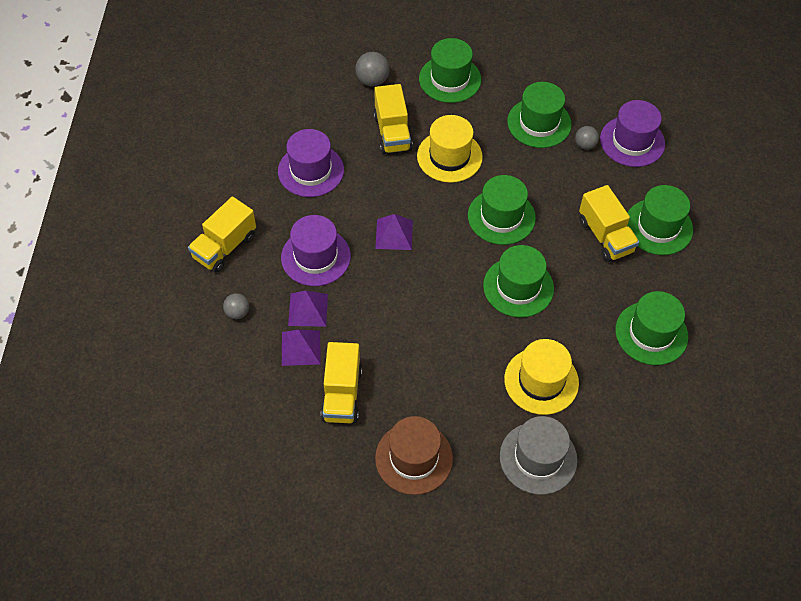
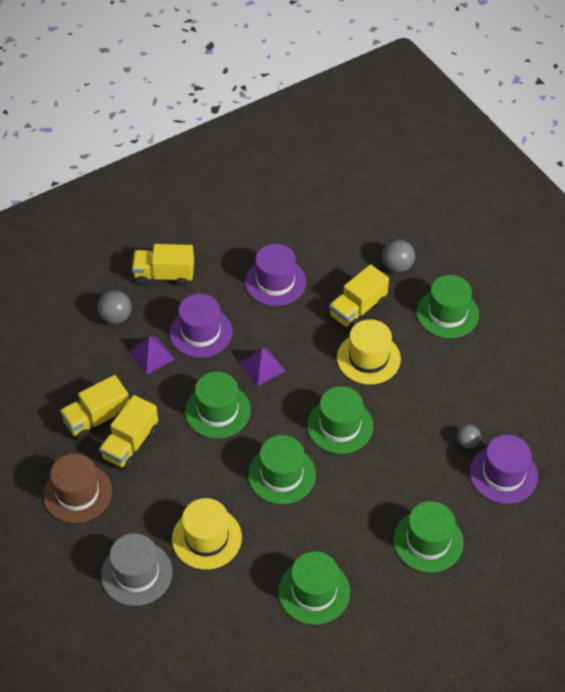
camera: 55 degrees right, 5 degrees down
(237, 312) = (116, 317): grey ball -> grey ball, size x1.50
(301, 348) = (116, 371): purple pyramid -> none
(539, 123) = (460, 398): green hat -> green hat (217, 411)
(605, 236) = (384, 508): yellow truck -> yellow truck (130, 443)

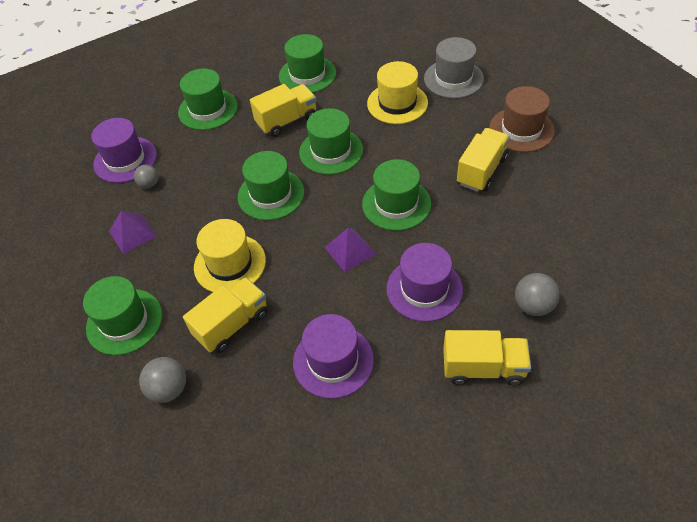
camera: 175 degrees left, 0 degrees up
(97, 418) = (522, 192): yellow truck -> yellow truck (287, 121)
(151, 355) = (478, 259): purple pyramid -> purple pyramid (132, 233)

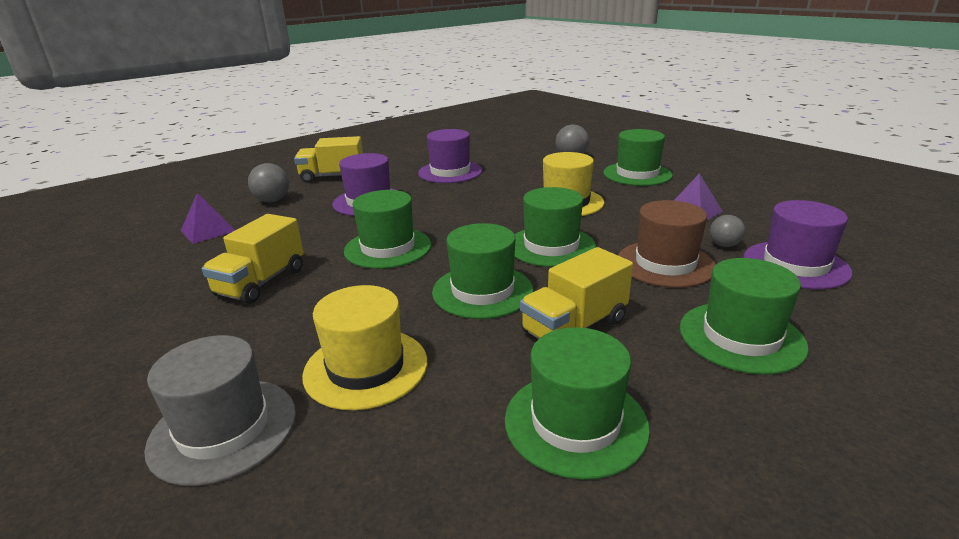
camera: 170 degrees right, 25 degrees down
(232, 324) = (541, 178): yellow truck -> none
(350, 250) = (442, 216): purple pyramid -> purple pyramid (208, 230)
(521, 129) = (158, 336): brown hat -> brown hat (665, 264)

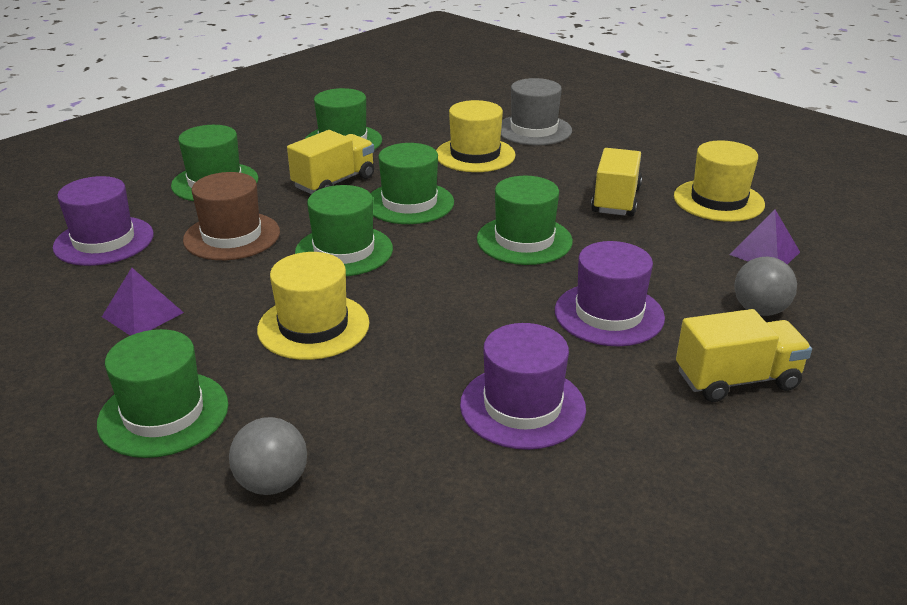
camera: 170 degrees right, 5 degrees up
(161, 277) = (718, 200): none -> yellow hat
(724, 245) = (152, 261): grey ball -> none

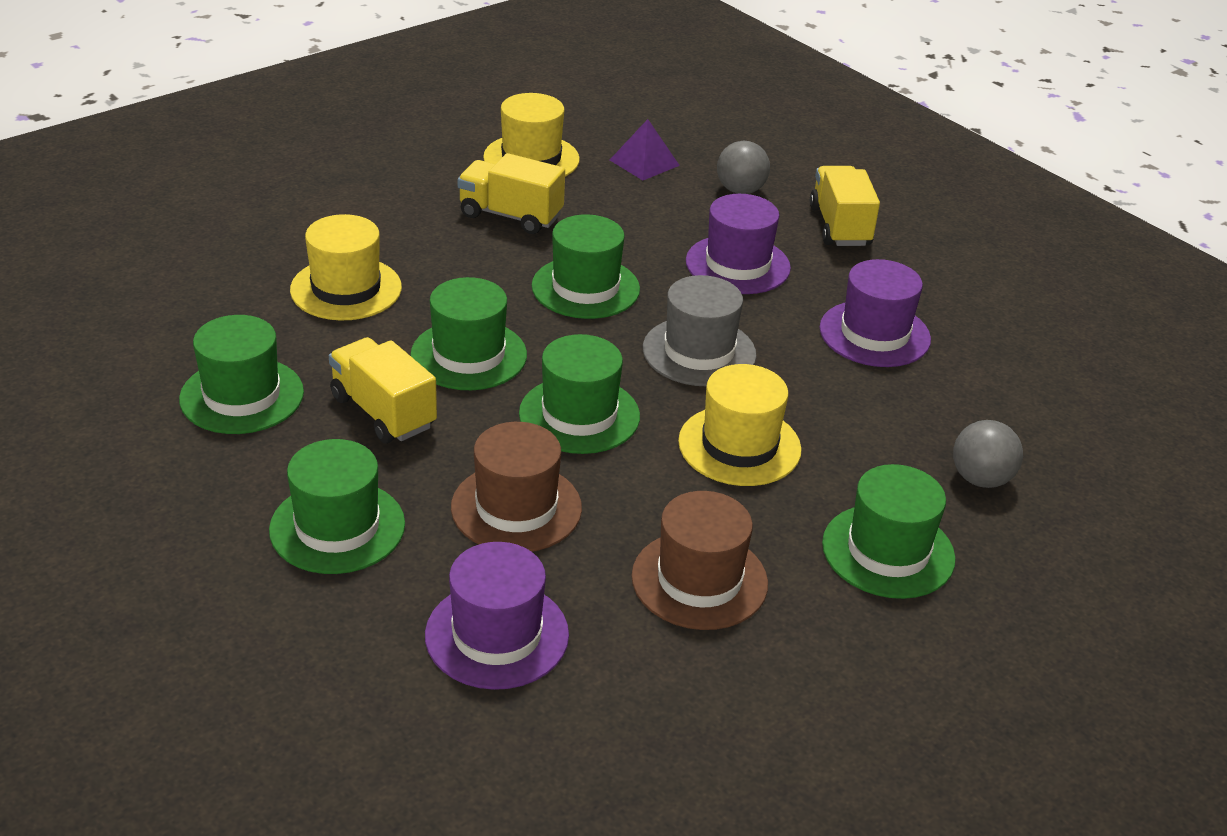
camera: 85 degrees left, 5 degrees up
(142, 314) = (699, 580): purple pyramid -> brown hat
(534, 130) = (287, 233): grey hat -> grey hat (699, 352)

